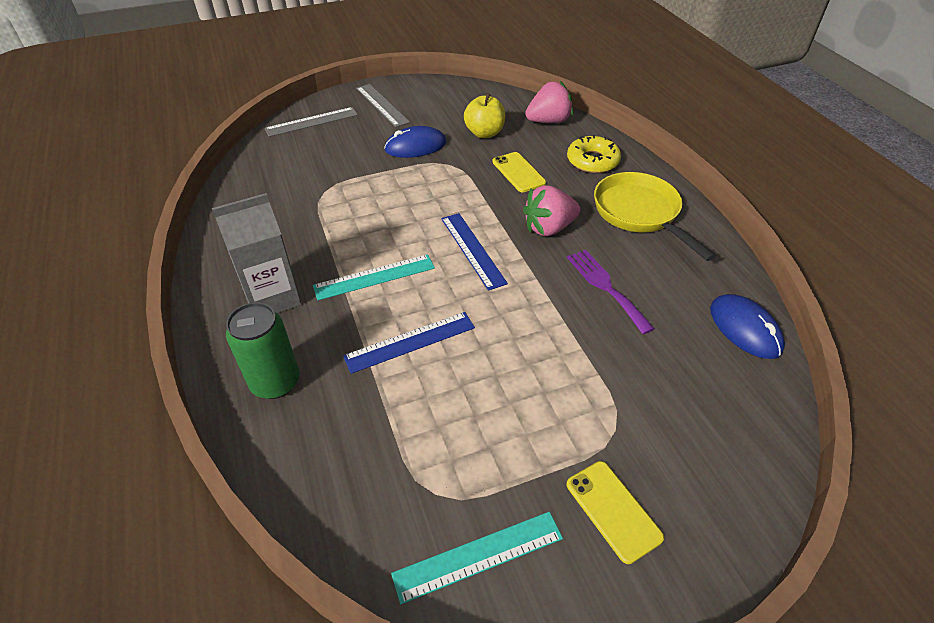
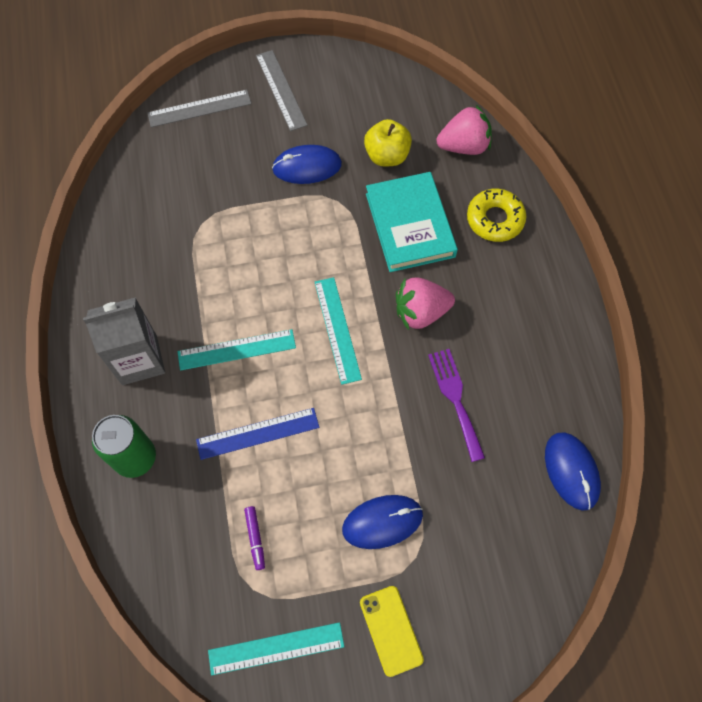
camera: 10 degrees right, 20 degrees up
(427, 439) = (255, 538): none -> purple marker
(472, 250) = (337, 329): blue ruler -> turquoise ruler
(518, 172) = (410, 225): yellow phone -> turquoise book
(567, 402) = (382, 522): none -> blue mouse
(639, 213) = (520, 306): yellow pan -> none

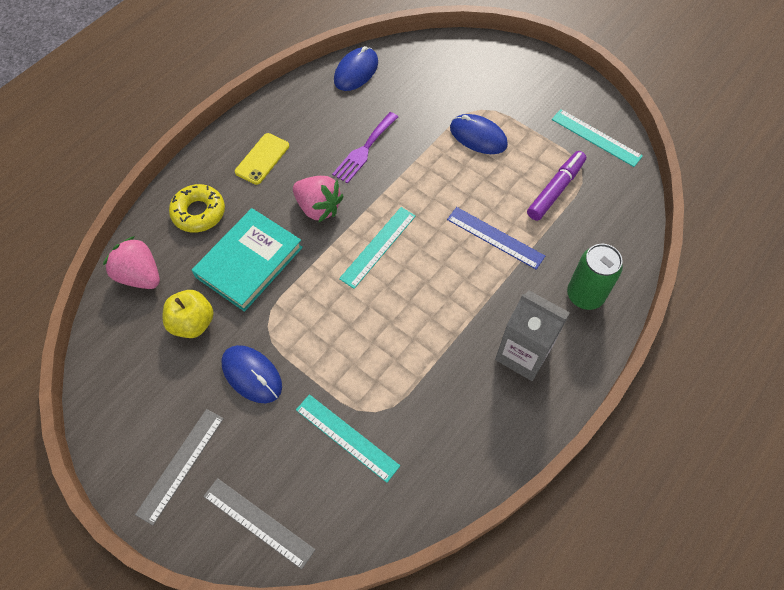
camera: 130 degrees left, 5 degrees down
(236, 350) = (453, 297): turquoise ruler -> turquoise ruler (347, 437)
(255, 538) = (555, 190): purple marker -> purple marker, size x1.87
(391, 630) = (529, 95): yellow phone -> yellow phone (262, 159)

